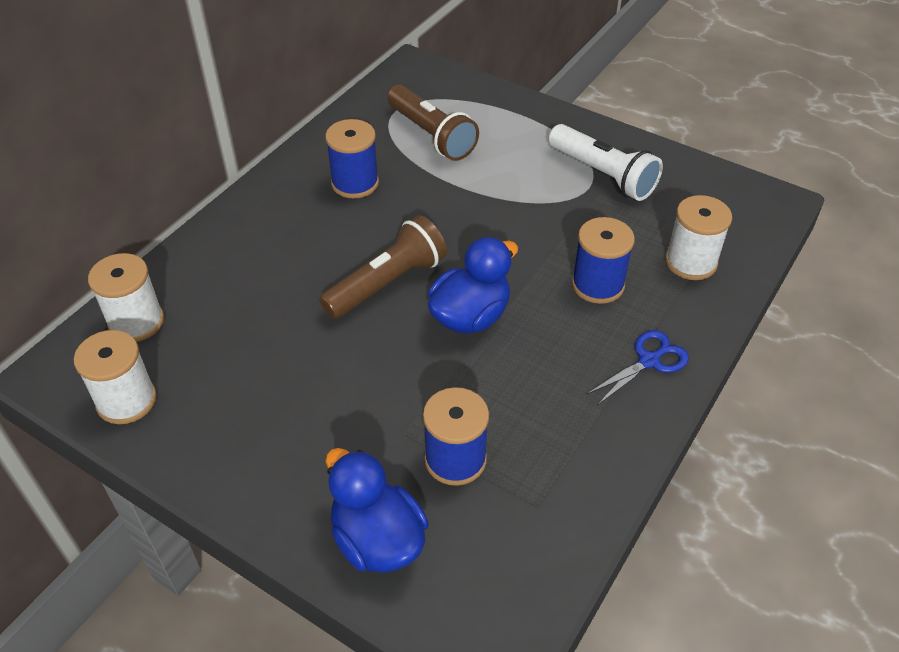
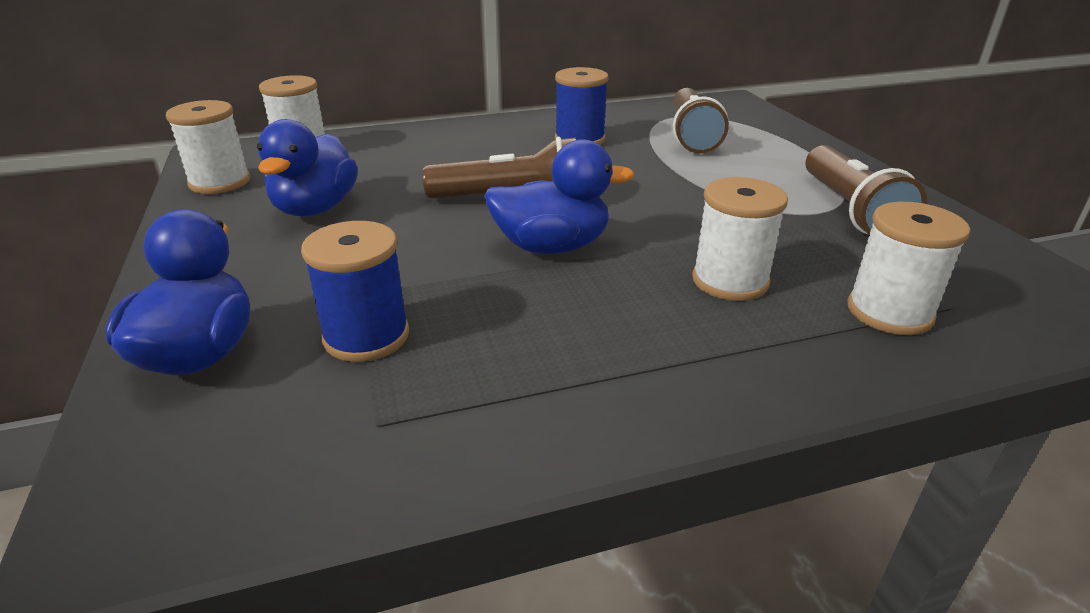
camera: 40 degrees right, 15 degrees down
(258, 379) = (315, 209): none -> blue duck
(597, 284) = (730, 281): blue spool -> white spool
(603, 175) = (850, 210): white flashlight -> brown flashlight
(649, 361) = (710, 371): blue scissors -> none

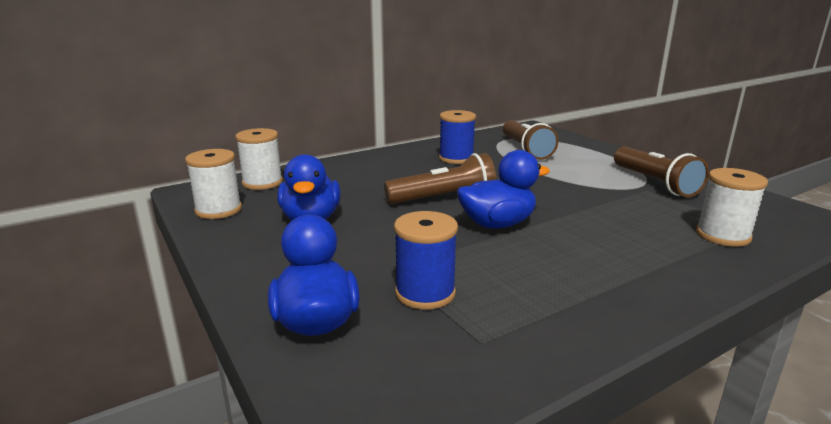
camera: 15 degrees left, 10 degrees down
(730, 281) = (622, 230): white spool -> none

